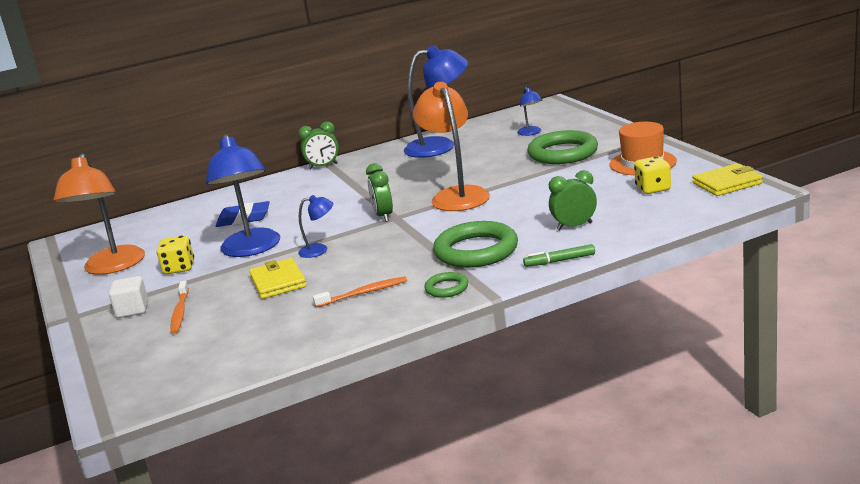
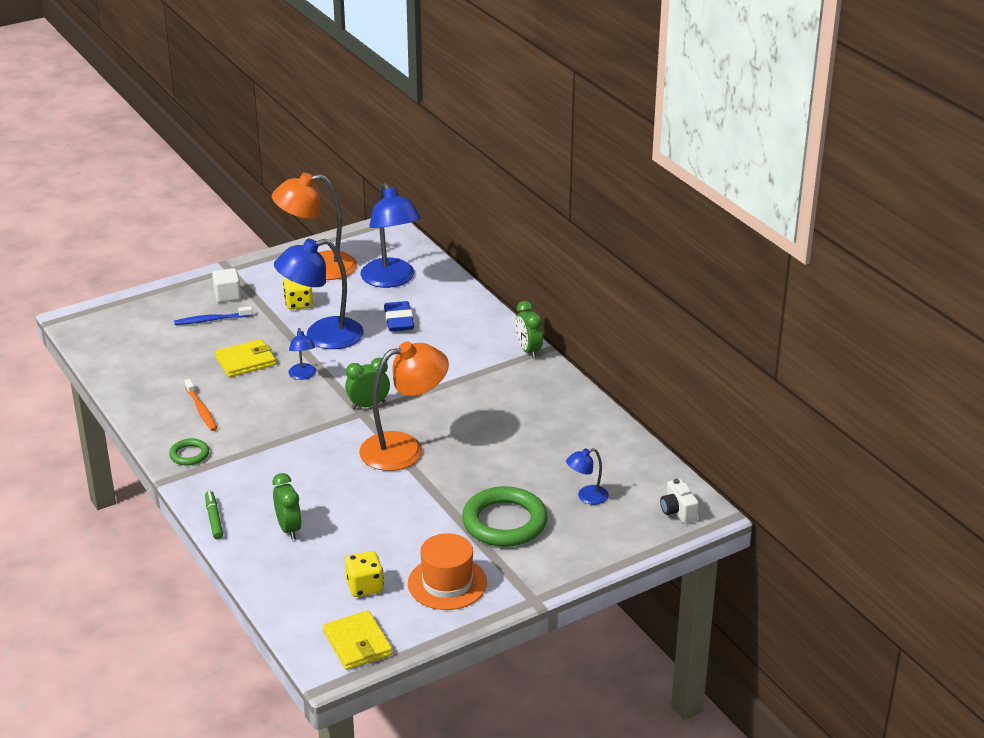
camera: 80 degrees right, 10 degrees up
(180, 312) = (211, 320): orange toothbrush -> blue toothbrush
(440, 146) = (565, 428): blue lamp -> blue lamp (391, 280)
(476, 251) = (259, 468): green ring -> none
(549, 109) = (677, 511): none -> white camera

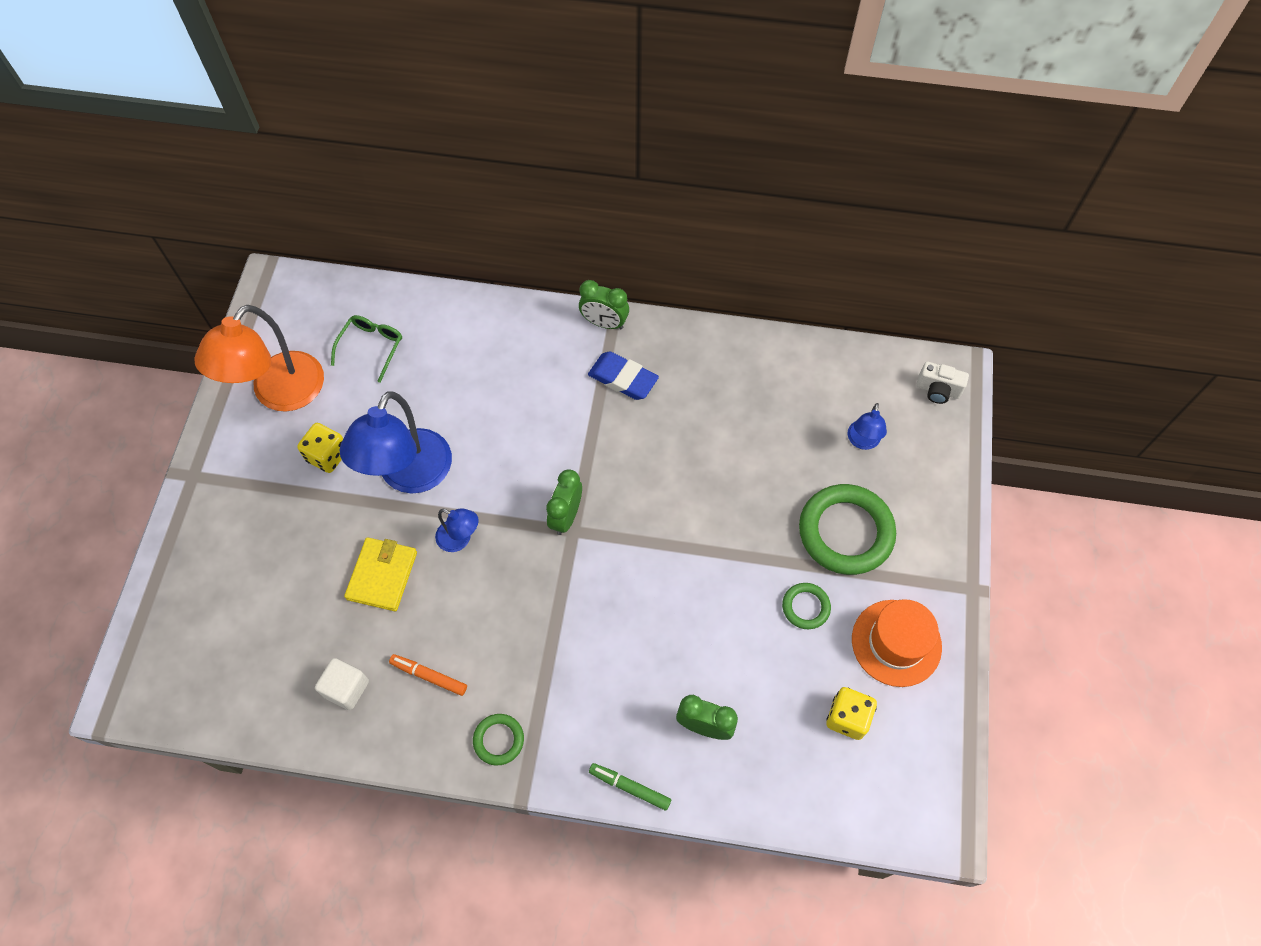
camera: 50 degrees left, 30 degrees up
(201, 410) = (429, 676): orange toothbrush -> orange marker
(211, 320) = (272, 557): blue toothbrush -> none
(227, 295) = (242, 511): white cube -> white cube (346, 688)
(357, 643) = (925, 782): yellow wallet -> none
(391, 280) = (372, 346): blue lamp -> green glasses
(399, 320) = (448, 390): blue eraser -> blue eraser (623, 379)
(404, 448) = (664, 535): orange lamp -> none
(425, 531) = (805, 607): none -> green ring

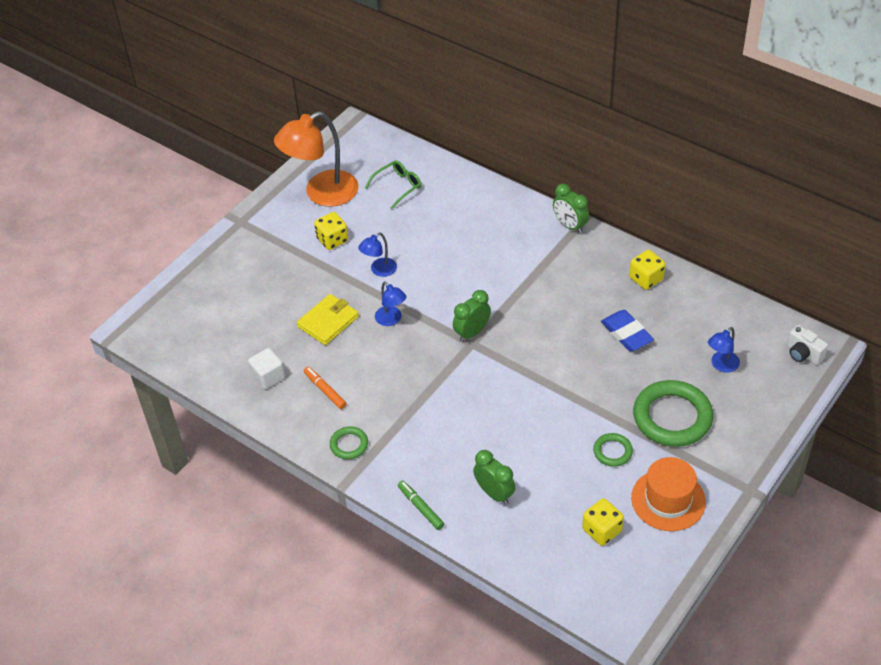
camera: 30 degrees right, 15 degrees down
(409, 475) = (379, 270): blue lamp -> blue lamp, size x0.47
(623, 379) = (563, 264): blue eraser -> blue eraser (626, 334)
(725, 361) = (646, 279): none -> yellow dice

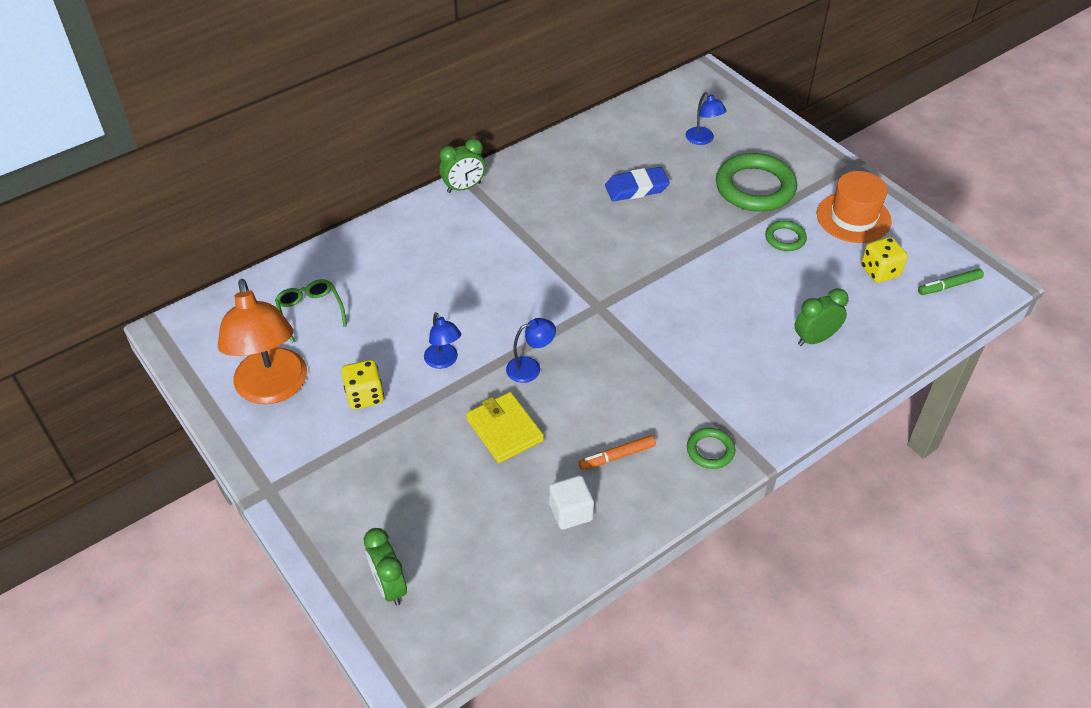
camera: 75 degrees left, 0 degrees up
(420, 508) = (819, 405): green marker -> green marker (949, 286)
(472, 333) = (583, 302): green clock -> green clock (389, 586)
(646, 279) = (569, 155): yellow dice -> none
(803, 354) = (708, 89): white camera -> none

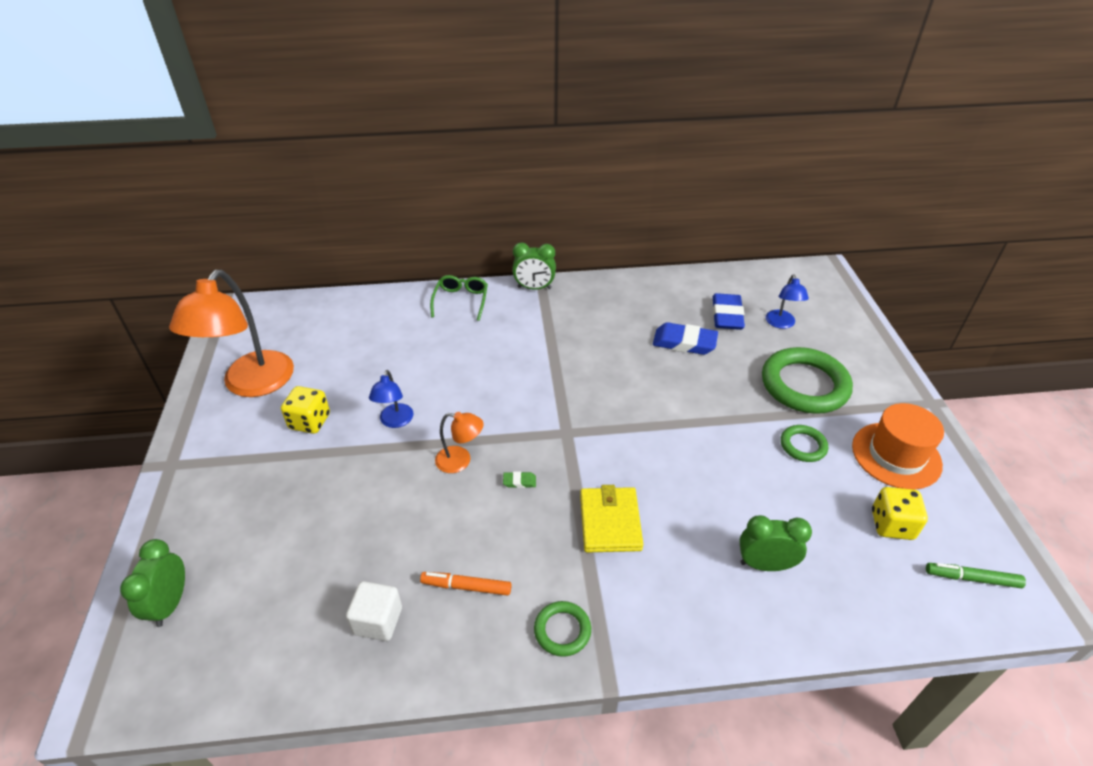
camera: 30 degrees right, 5 degrees down
(310, 311) = (334, 336): green glasses -> green glasses (461, 300)
(504, 430) = (390, 507): yellow wallet -> yellow wallet (610, 522)
(530, 368) = (460, 461): blue lamp -> orange lamp
(592, 362) = (519, 481): none -> green eraser
(654, 149) = (727, 315): none -> blue eraser

